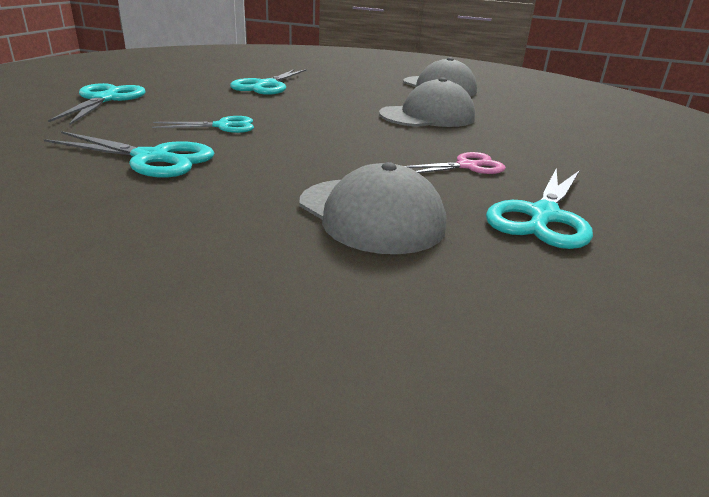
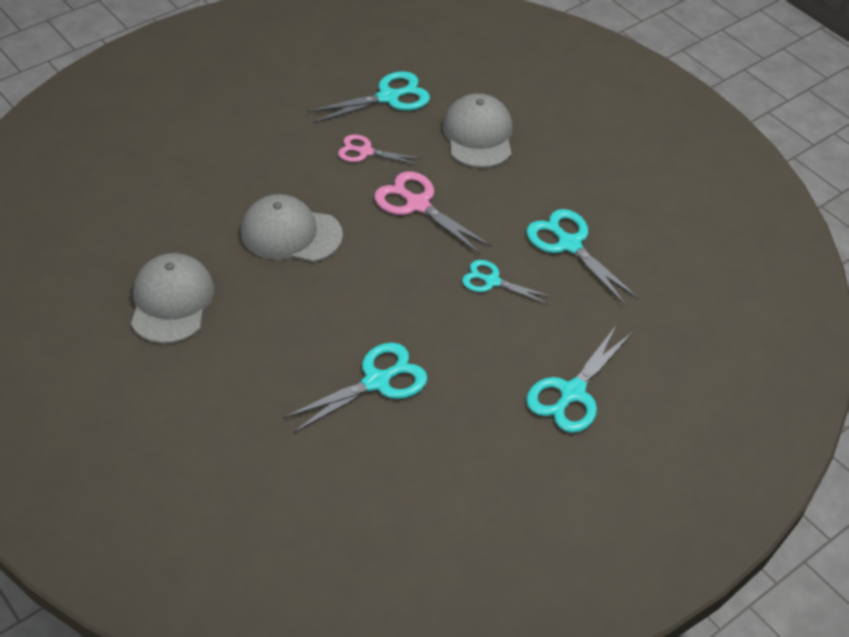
camera: 145 degrees left, 20 degrees up
(354, 148) = (417, 204): none -> pink scissors

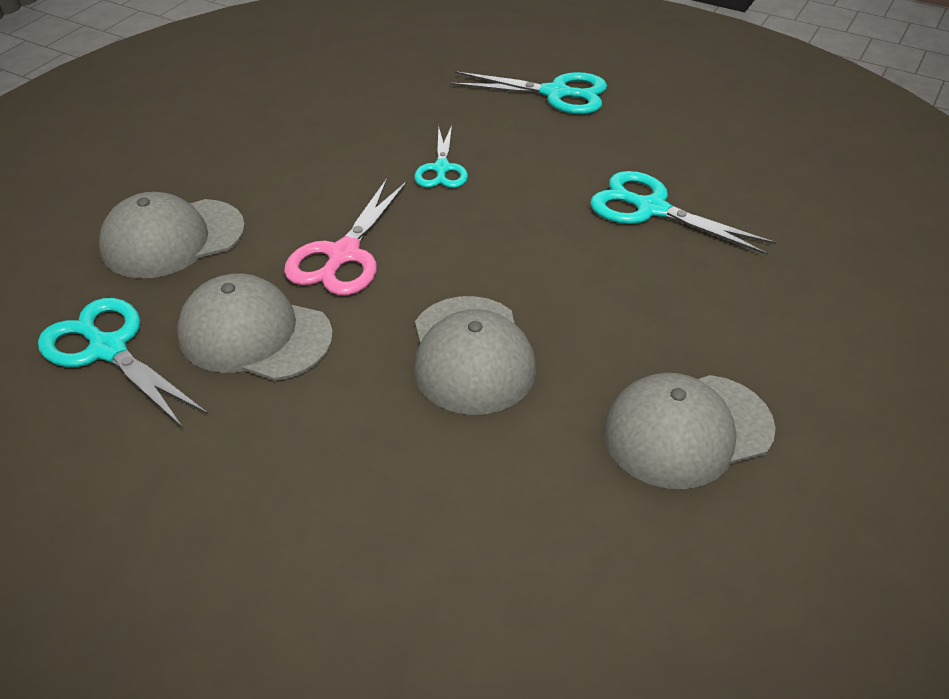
camera: 110 degrees left, 5 degrees down
(365, 152) = (254, 335): pink scissors -> grey cap
(569, 244) = (348, 132): turquoise scissors -> none

